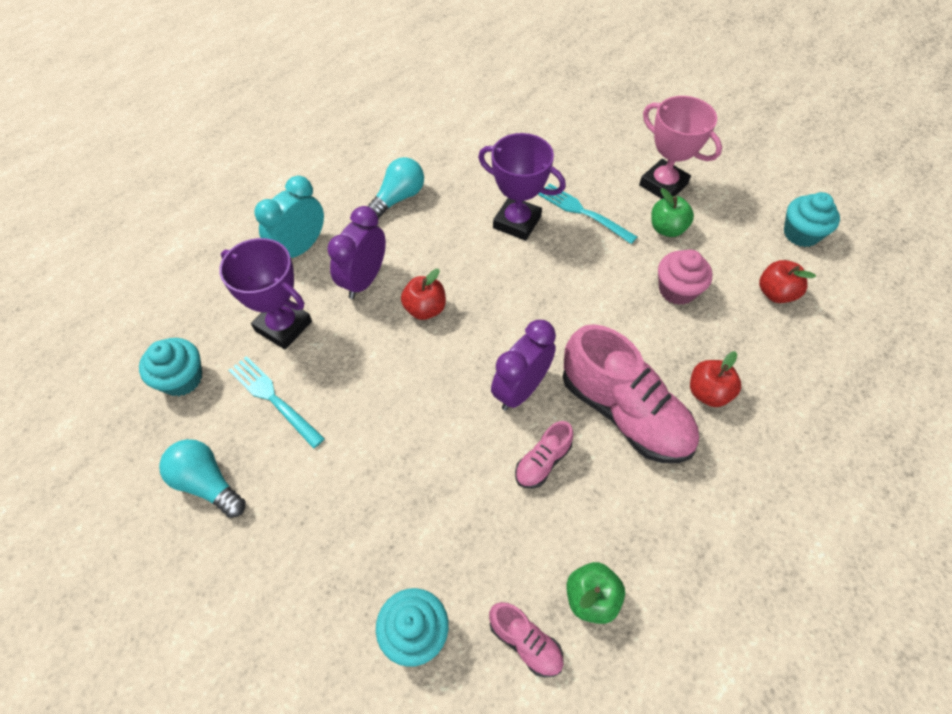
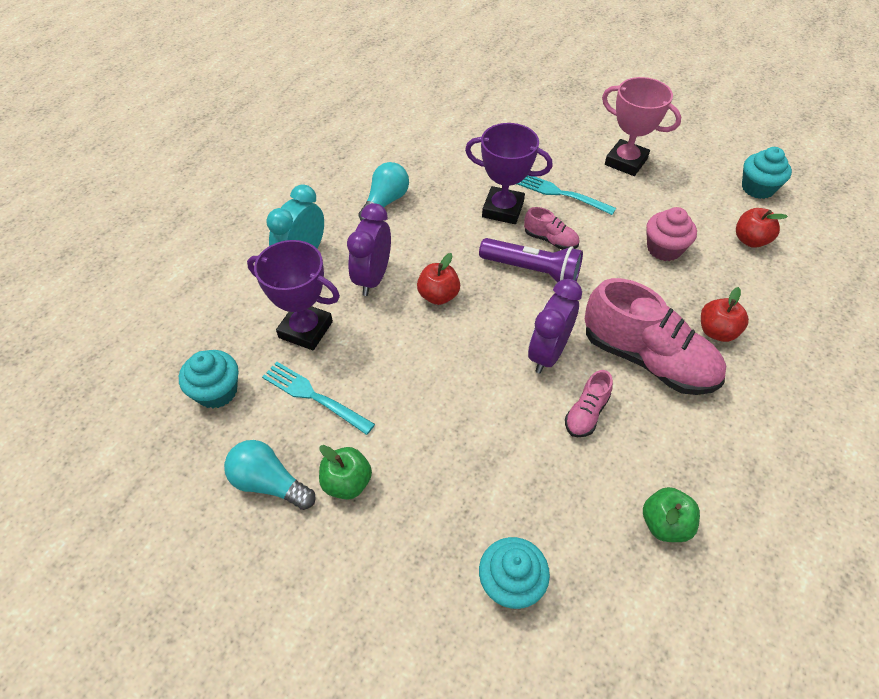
camera: 10 degrees left, 5 degrees down
(525, 642) = (616, 573): pink shoe -> pink shoe (550, 240)
(529, 295) = (532, 271): none -> purple flashlight
(667, 229) = (640, 198): green apple -> green apple (347, 482)

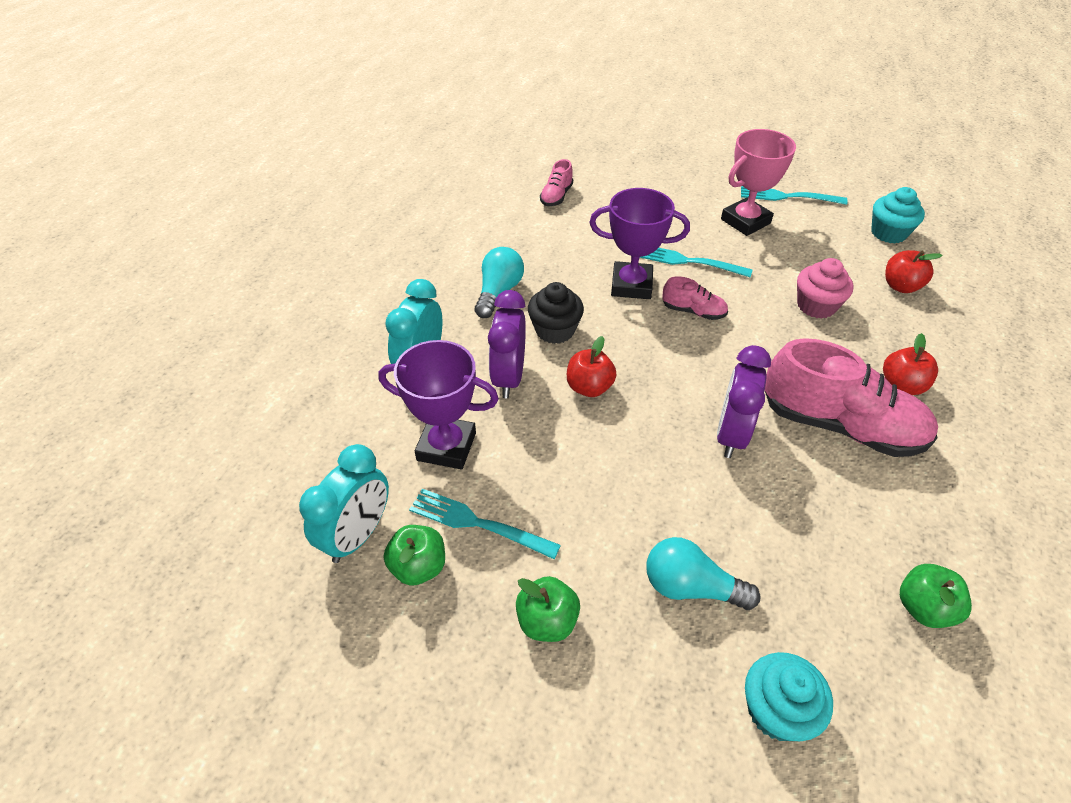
camera: 10 degrees left, 5 degrees down
(217, 391) = (358, 535): turquoise cupcake -> turquoise clock
(258, 424) = (418, 567): none -> green apple
(269, 483) = (452, 638): turquoise light bulb -> turquoise light bulb (691, 587)
(424, 242) = (555, 330): none -> black cupcake
(532, 271) = (684, 346): purple flashlight -> none
(586, 413) = (795, 495): pink shoe -> pink shoe (556, 196)
(625, 162) = (745, 221): pink trophy -> pink trophy turned 60 degrees counterclockwise
(674, 142) = (788, 197): none -> turquoise fork

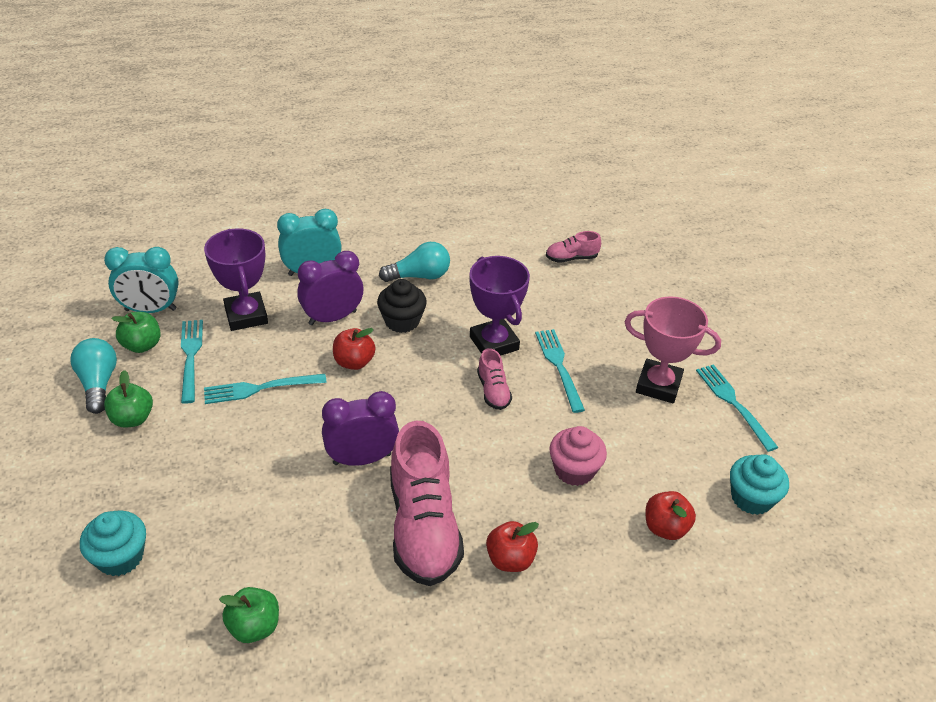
camera: 55 degrees right, 5 degrees down
(577, 477) = (260, 388): none -> turquoise fork
(691, 587) = (198, 481): turquoise light bulb -> turquoise light bulb (98, 383)

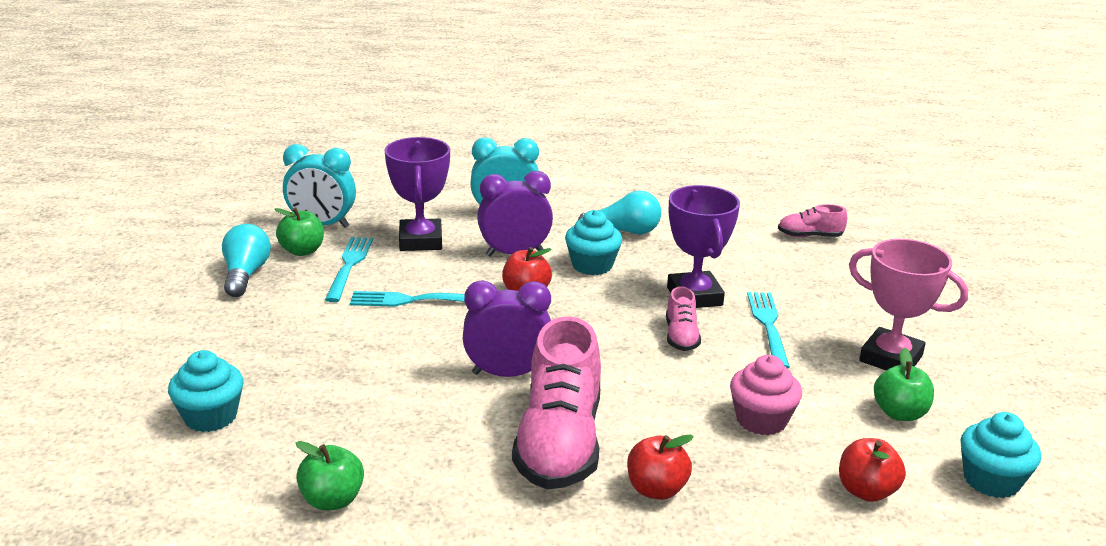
camera: 15 degrees right, 15 degrees down
(132, 418) = (269, 307): green apple -> green apple (899, 413)
(402, 321) = (592, 265): black cupcake -> turquoise cupcake
(733, 404) = (987, 388): turquoise fork -> none

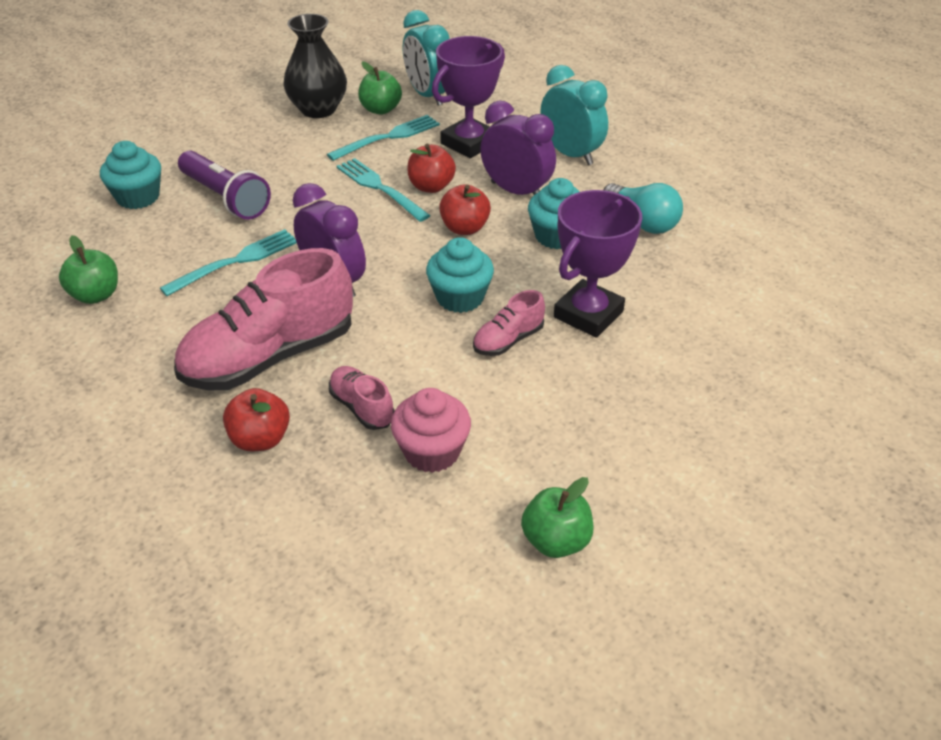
camera: 50 degrees right, 15 degrees up
(245, 275) = (318, 109): turquoise light bulb -> black vase
(298, 373) = (225, 198): none -> purple flashlight
(768, 326) = (599, 382): turquoise fork -> turquoise fork (235, 261)
(809, 236) = (819, 328): pink shoe -> pink shoe (362, 407)
(866, 491) = (392, 573): red apple -> red apple (431, 186)
(891, 358) = (653, 491): pink trophy -> none
(991, 480) = (511, 664): turquoise cupcake -> turquoise cupcake (460, 297)

